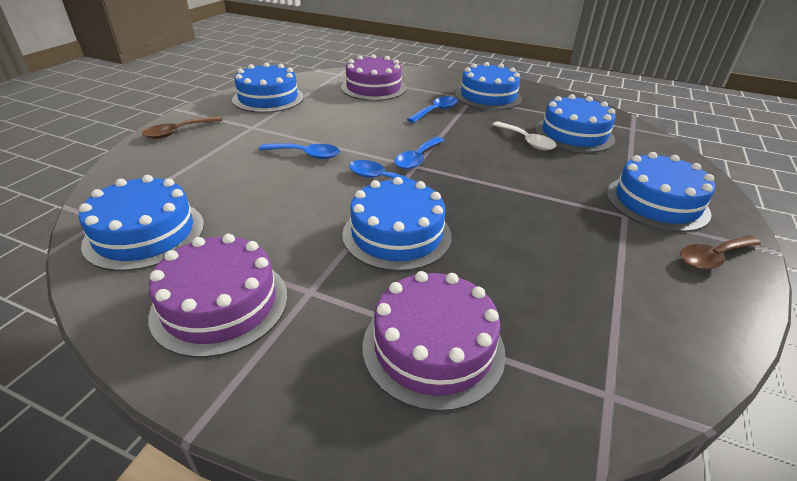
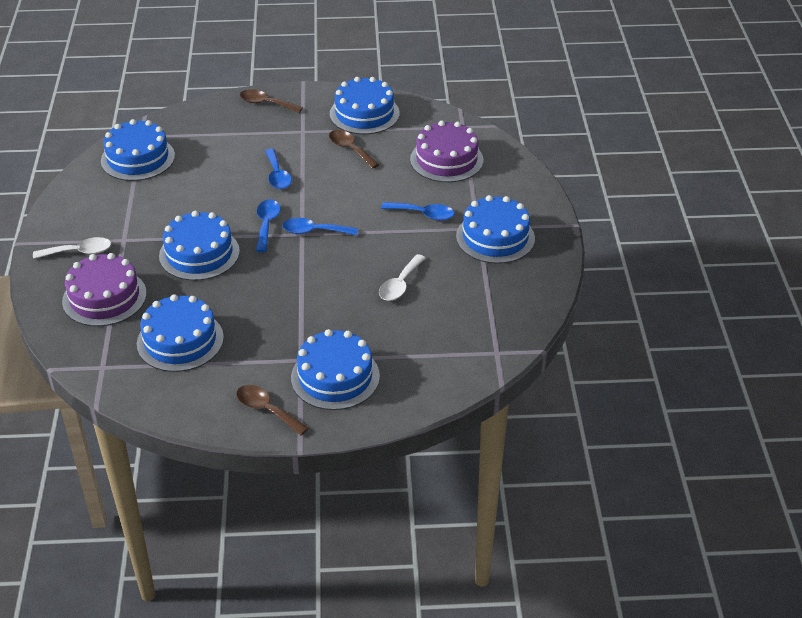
camera: 65 degrees right, 5 degrees up
(220, 304) = (96, 213): purple cake -> none
(296, 349) = (79, 252): none -> white spoon
(310, 115) = (350, 149): none -> brown spoon
(574, 134) = (443, 312): blue cake -> blue cake (180, 340)

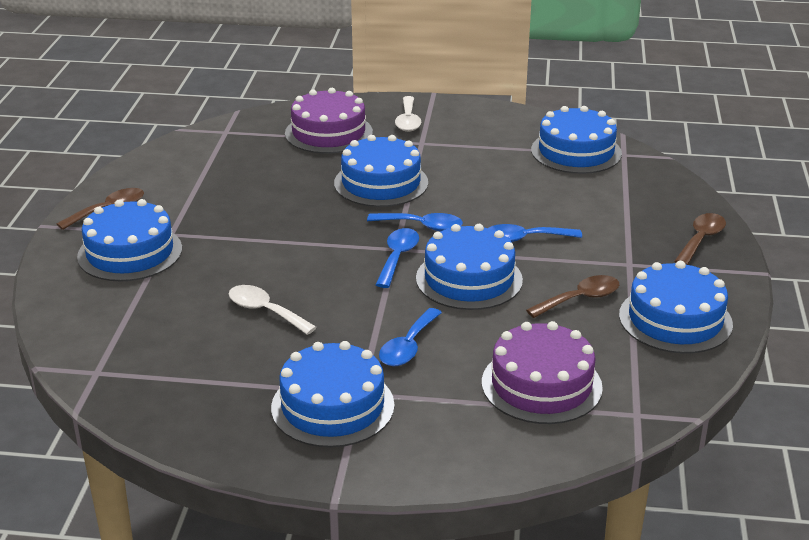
camera: 100 degrees right, 10 degrees down
(180, 340) = (241, 169): blue cake -> blue cake (469, 279)

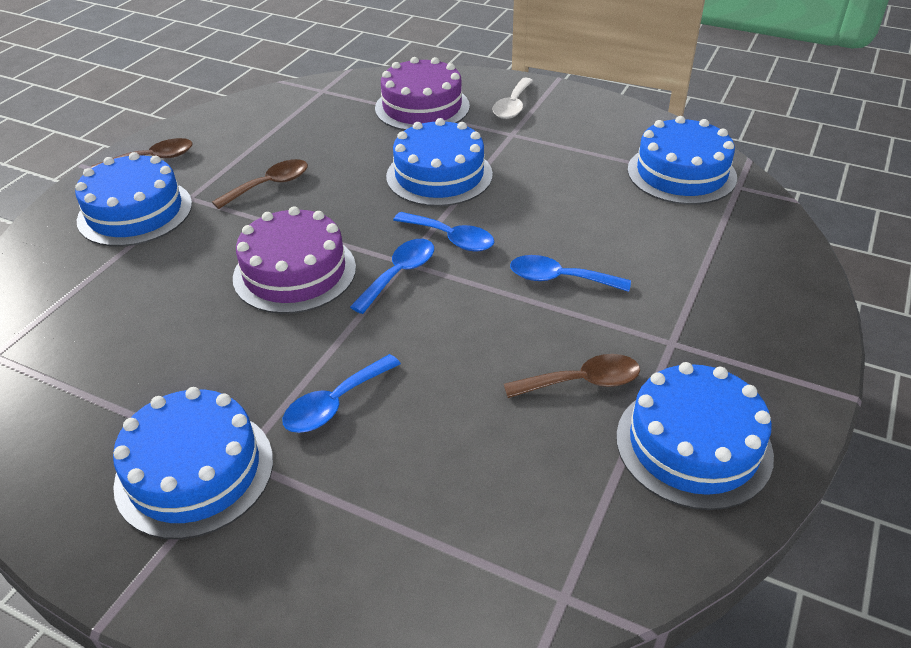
camera: 20 degrees right, 10 degrees up
(265, 311) = (213, 315): white spoon -> none
(469, 279) = (462, 322): blue cake -> none
(541, 385) = (462, 508): purple cake -> purple cake (295, 272)
(701, 239) = (784, 325): brown spoon -> brown spoon (270, 185)

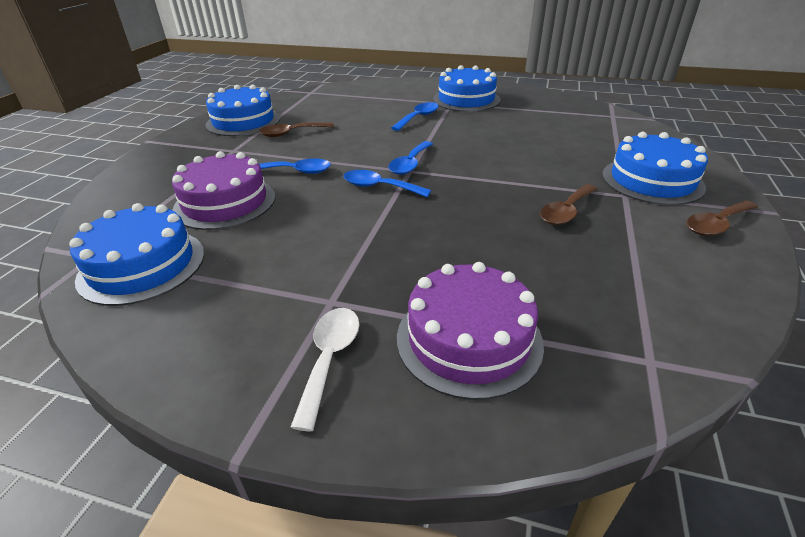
camera: 170 degrees right, 5 degrees down
(295, 272) = (483, 158): purple cake -> purple cake (225, 202)
(439, 175) = (406, 237): blue cake -> none

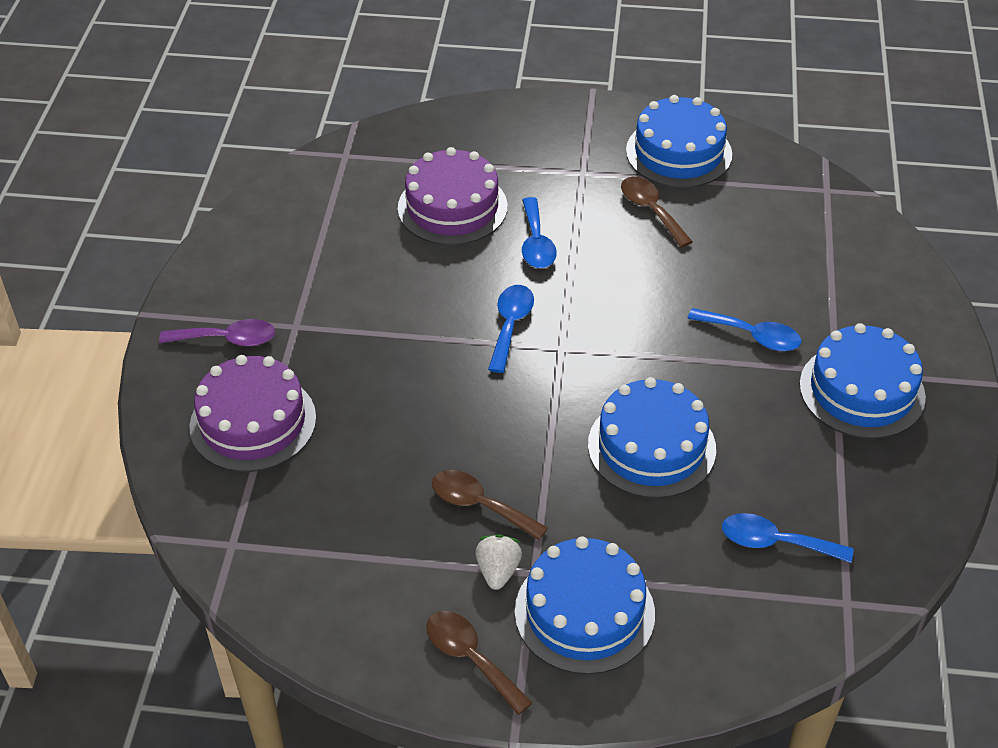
camera: 80 degrees right, 10 degrees up
(142, 265) = (335, 191): blue cake -> blue cake (651, 447)
(330, 359) = (227, 339): white spoon -> purple spoon
(410, 164) = (580, 346): blue spoon -> blue spoon (775, 542)
(629, 208) = (498, 571): none -> white strawberry

